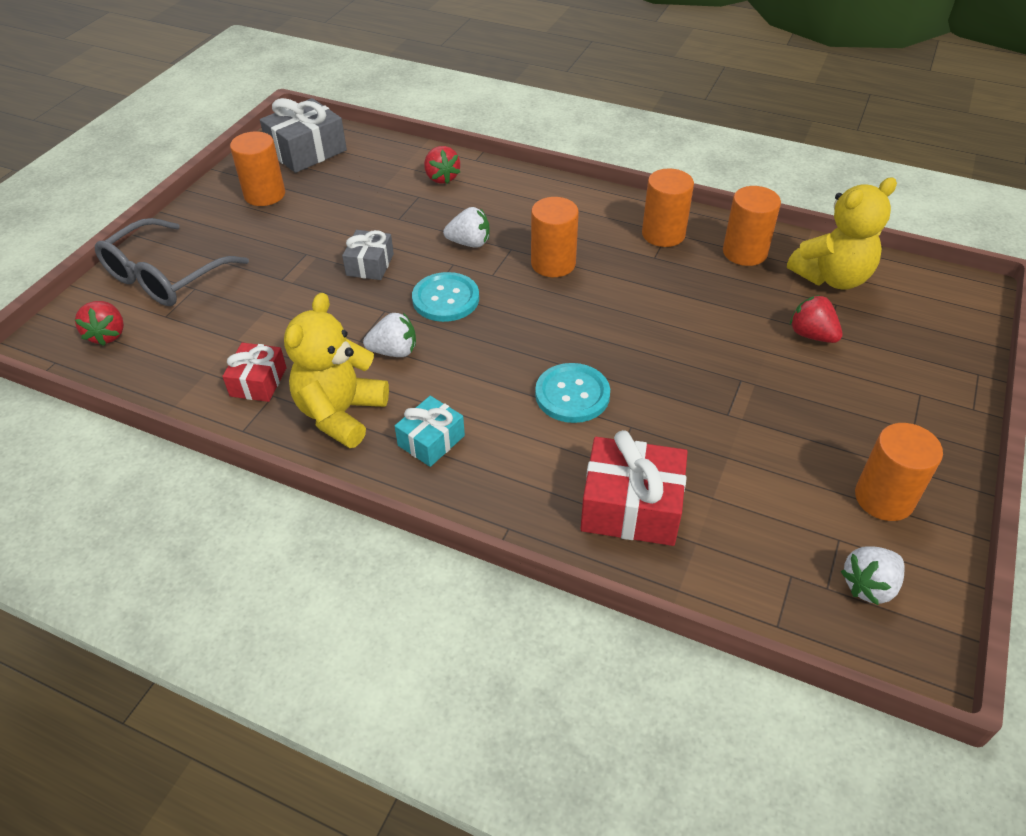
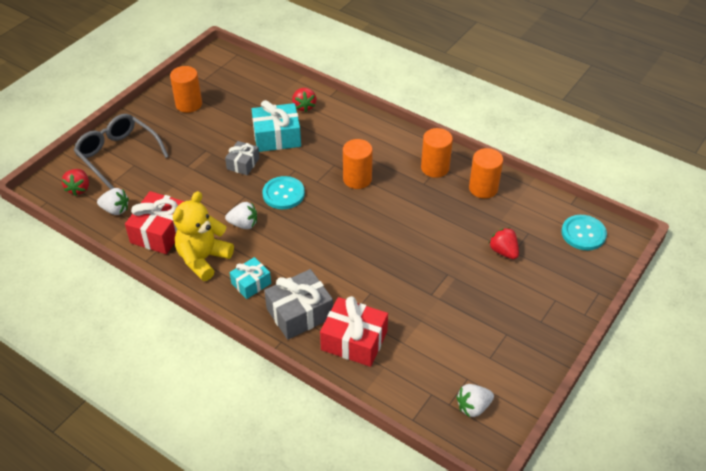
camera: 10 degrees right, 0 degrees up
(165, 277) = (118, 155): grey glasses -> grey glasses turned 90 degrees clockwise
(258, 382) = (160, 232): red gift -> red gift, size x1.66
(307, 151) = (222, 75): grey gift -> grey gift (299, 313)
(412, 222) = (277, 137): none -> turquoise gift
(469, 243) = (309, 157): white strawberry -> white strawberry (115, 210)
(572, 395) = (342, 268): turquoise button -> turquoise button (583, 233)
(832, 277) = (533, 214): yellow teddy bear -> none
(884, 498) = (504, 359): orange cylinder -> none

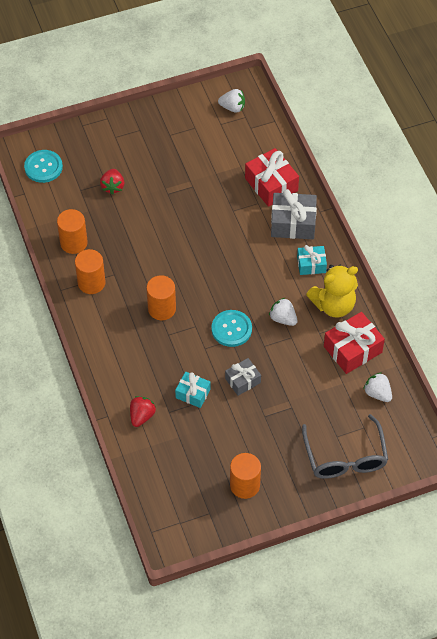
camera: 145 degrees left, 10 degrees up
(79, 189) = (398, 436): red strawberry -> none
(277, 137) = (193, 393): turquoise gift -> turquoise gift, size x0.60

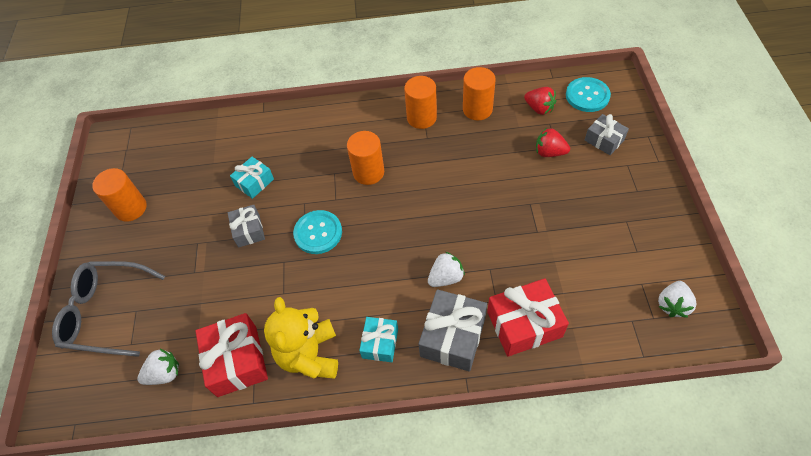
camera: 110 degrees right, 0 degrees up
(92, 152) = (604, 140): none -> grey gift
(142, 416) = (250, 137): red strawberry -> red strawberry (539, 108)
(283, 318) = (312, 290): white strawberry -> white strawberry (446, 277)

